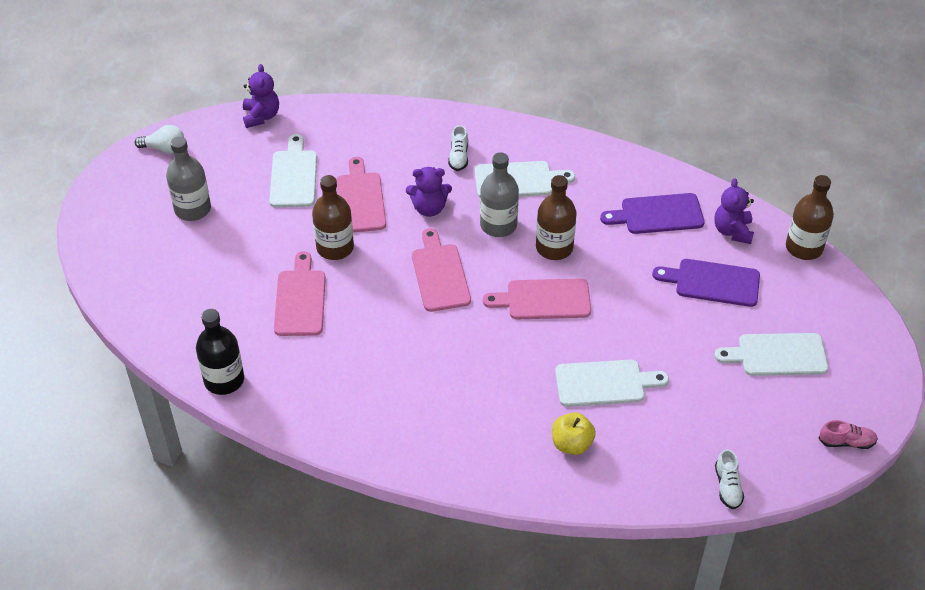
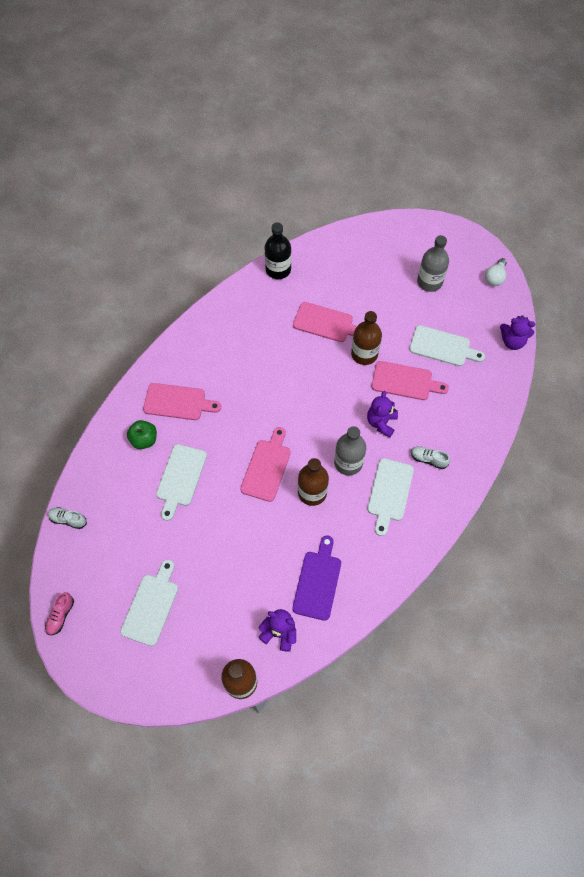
camera: 110 degrees right, 15 degrees up
(440, 274) = (316, 410): pink cutting board -> pink cutting board (178, 402)
(571, 444) = (144, 440): yellow apple -> green apple
(712, 282) = (235, 591): purple cutting board -> none

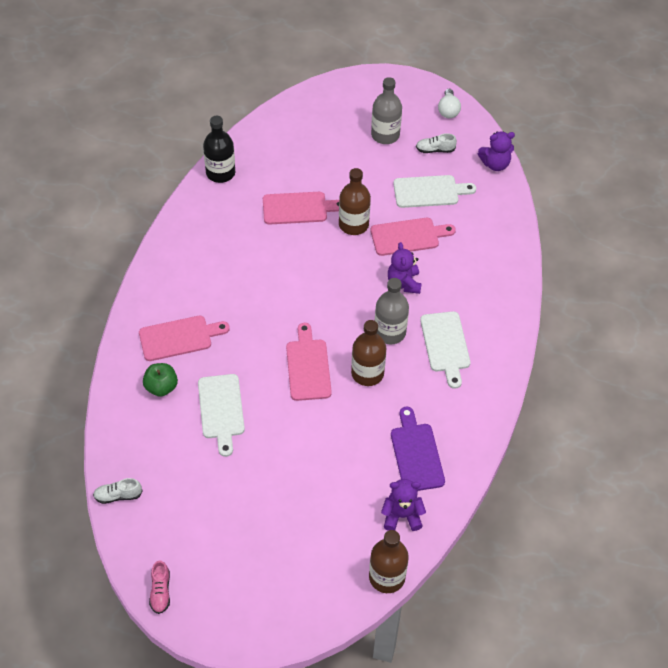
camera: 25 degrees left, 10 degrees down
(151, 606) = (255, 543): white cutting board -> none
(428, 459) = (468, 301): white shoe -> white shoe (435, 150)

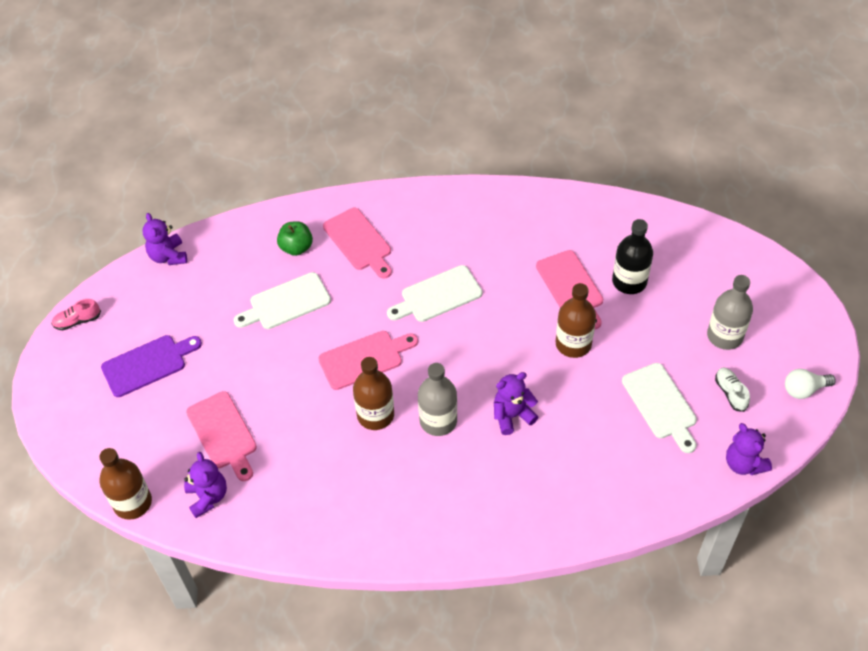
camera: 75 degrees right, 0 degrees up
(118, 495) = (168, 256): white shoe -> purple teddy bear
(220, 173) = (585, 205): black bottle -> black bottle (629, 281)
(408, 236) = (582, 401): pink cutting board -> pink cutting board (223, 434)
(416, 454) = (288, 490): purple cutting board -> purple cutting board (148, 364)
(445, 345) = (442, 480): white cutting board -> white cutting board (437, 295)

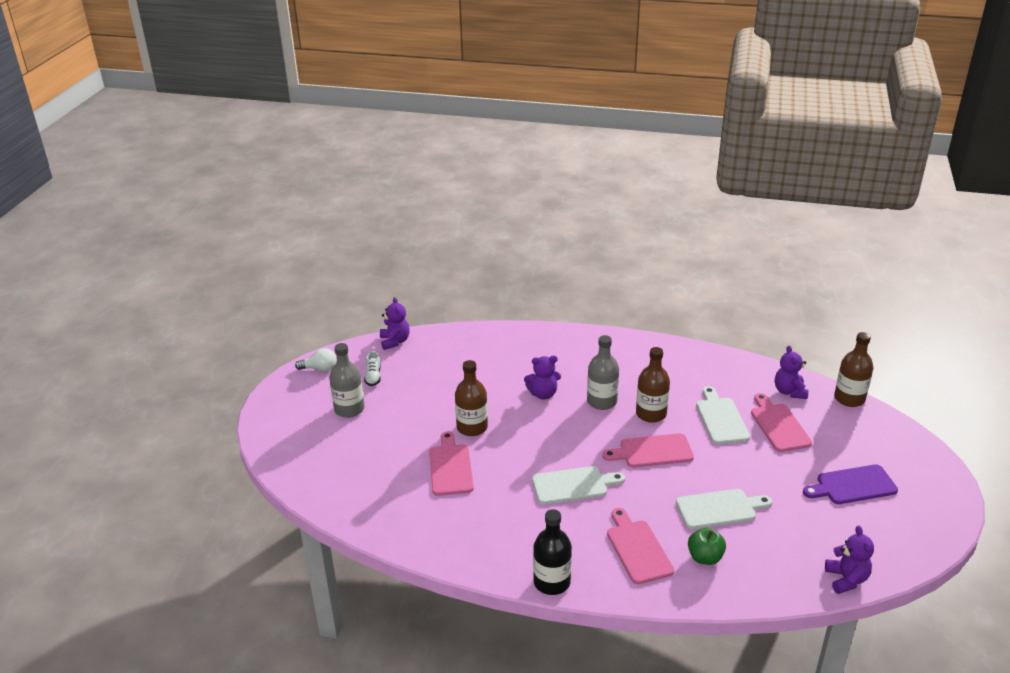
camera: 165 degrees left, 20 degrees down
(77, 321) = (933, 536): pink shoe -> none
(629, 281) = (397, 461): black bottle -> black bottle (552, 582)
(661, 404) = (428, 380): white cutting board -> white cutting board (721, 418)

